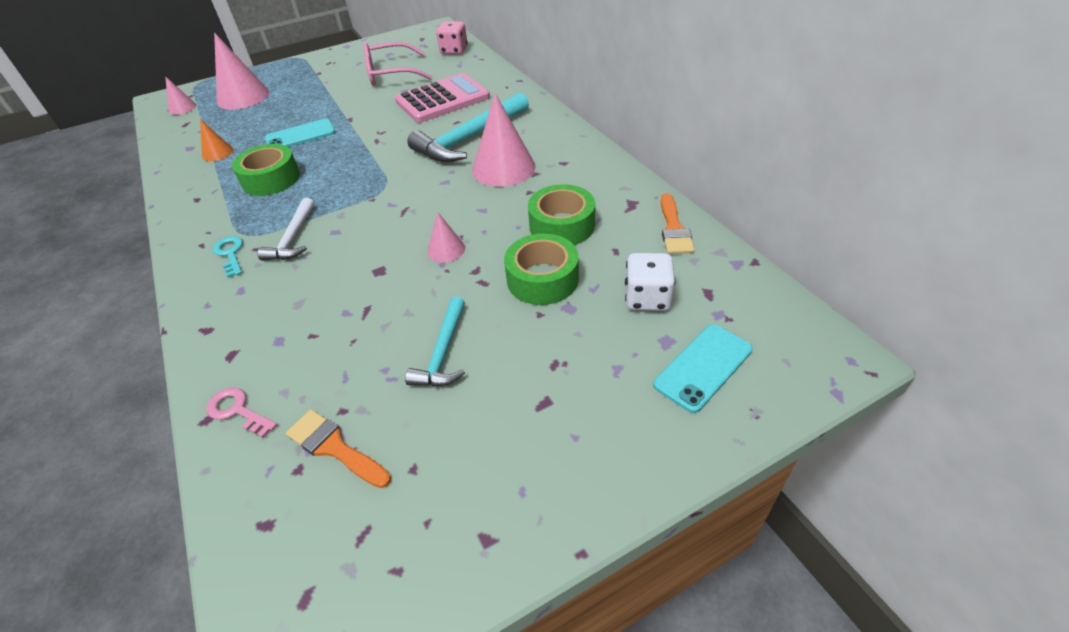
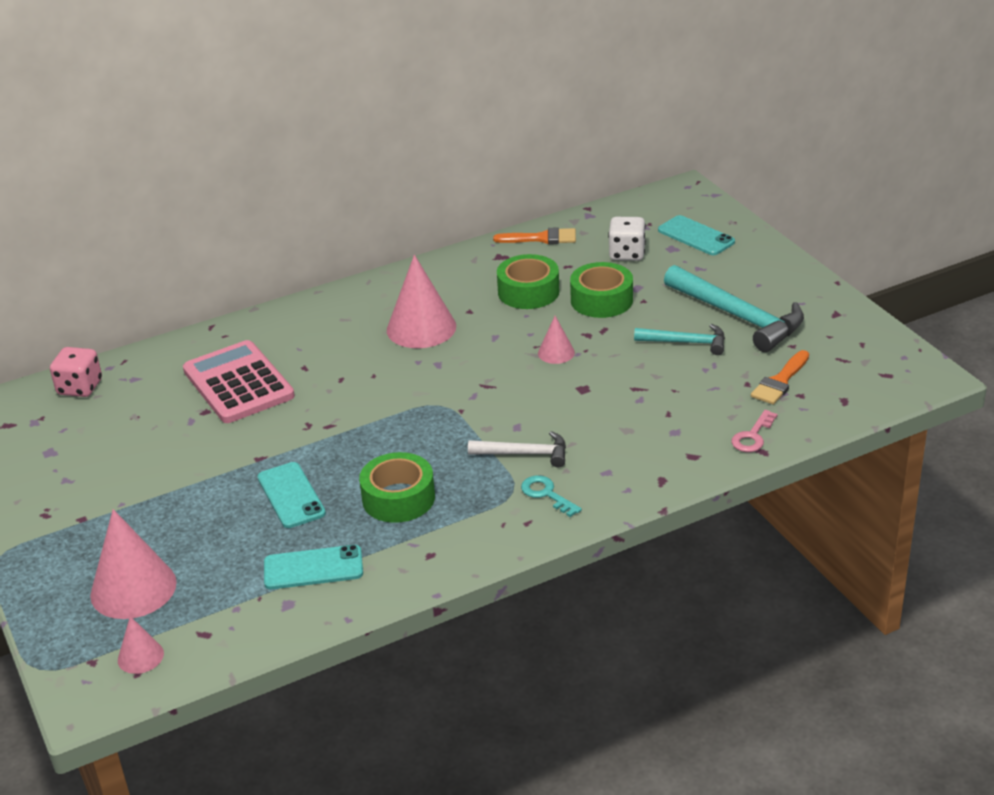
camera: 90 degrees left, 10 degrees down
(217, 153) = (313, 568): orange cone -> turquoise phone
(230, 254) = (546, 494): turquoise key -> turquoise key turned 75 degrees clockwise
(390, 74) = (129, 441): pink glasses -> none
(469, 139) = (350, 354): turquoise hammer -> turquoise hammer (738, 317)

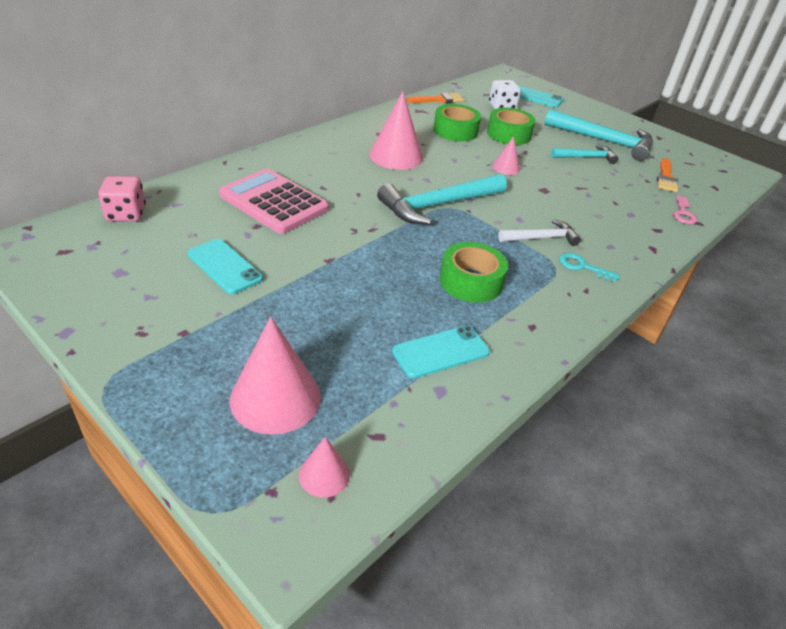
camera: 25 degrees left, 5 degrees up
(291, 495) = (377, 289): turquoise phone -> turquoise phone (225, 266)
(427, 401) = (438, 205): none -> turquoise hammer

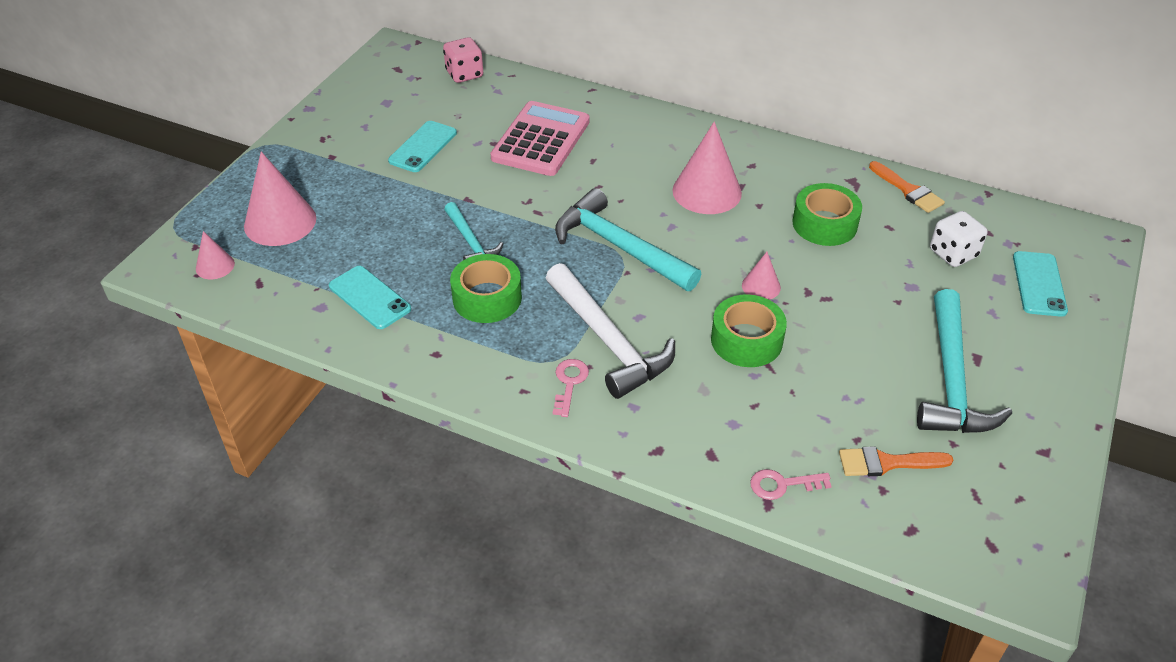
camera: 75 degrees right, 5 degrees up
(509, 134) = (866, 274): green tape -> green tape (746, 340)
(541, 238) = (608, 341): white hammer -> white hammer, size x1.76
(582, 267) = (569, 383): turquoise key -> pink key
(586, 157) = (870, 363): turquoise hammer -> turquoise hammer (471, 242)

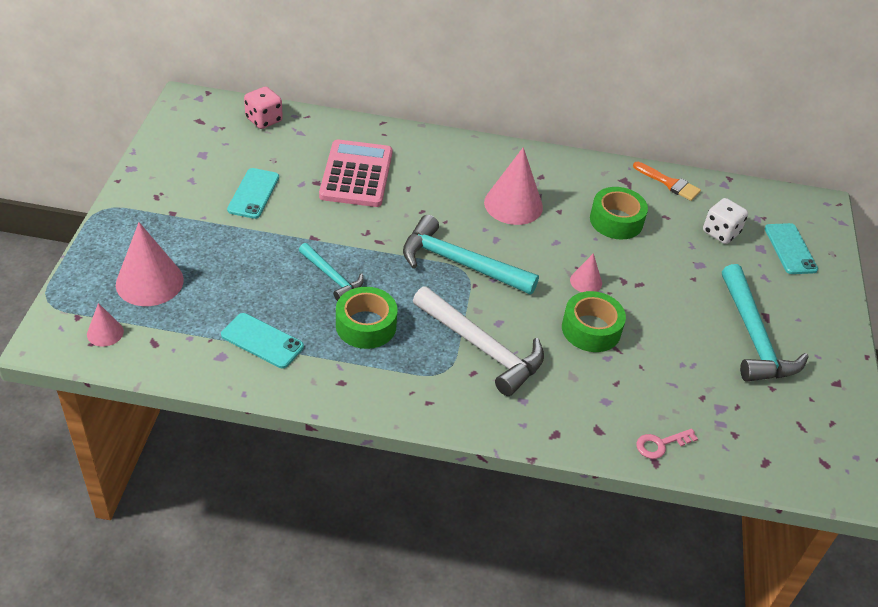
camera: 20 degrees left, 0 degrees up
(569, 383) = (464, 389): pink key -> none
(887, 463) = (730, 412): orange brush -> none

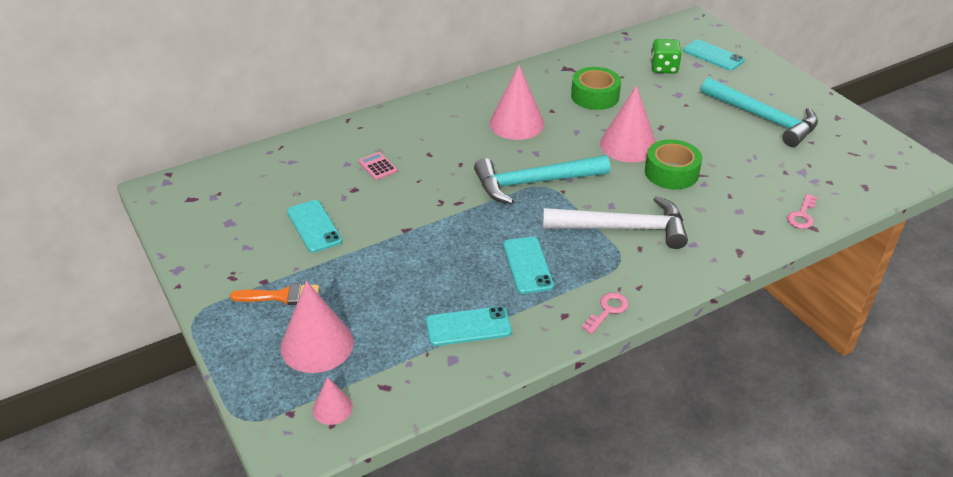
camera: 35 degrees left, 5 degrees down
(264, 120) = (248, 168): pink dice -> none
(332, 277) = (458, 248): turquoise hammer -> none
(356, 174) = (377, 166): pink calculator -> pink calculator, size x0.41
(366, 325) = (528, 265): green tape -> turquoise phone
(378, 402) = (607, 311): none -> pink key
(586, 281) = (628, 145): pink cone -> pink cone, size x1.95
(669, 183) = (595, 55): orange brush -> orange brush (282, 296)
(720, 232) = (664, 68): white dice -> green dice

